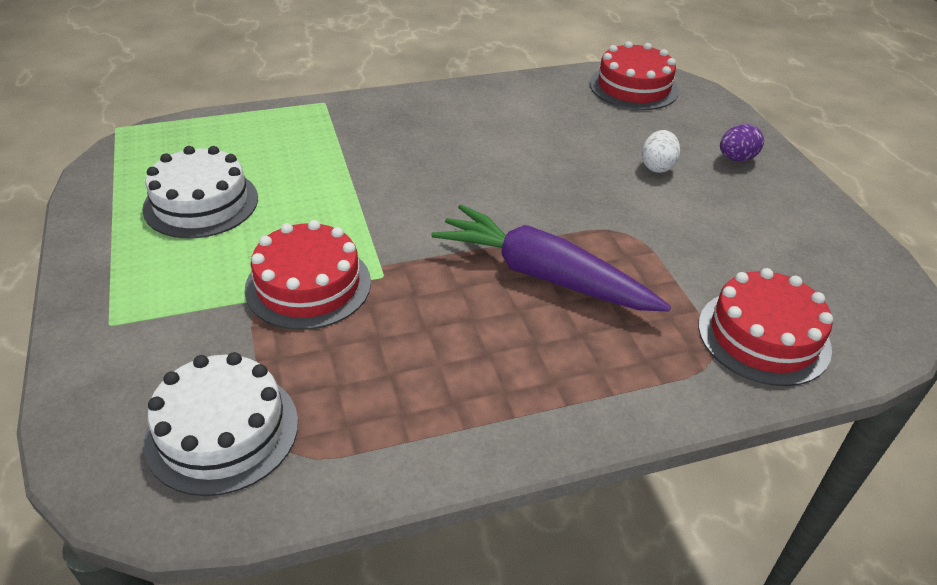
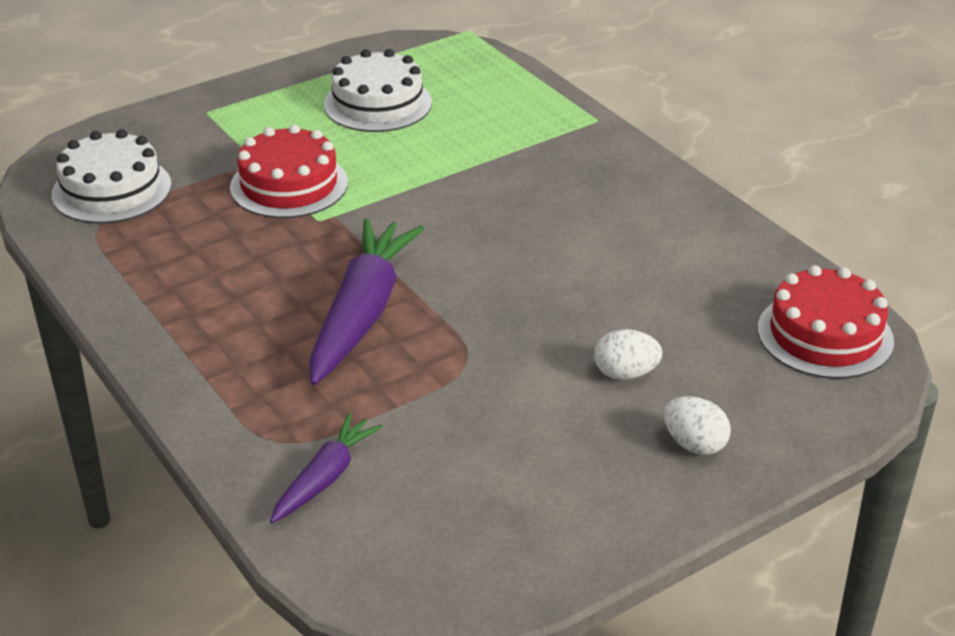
camera: 75 degrees right, 5 degrees down
(736, 158) = (694, 444): purple egg -> white egg
(763, 336) = (325, 477): red cake -> purple carrot

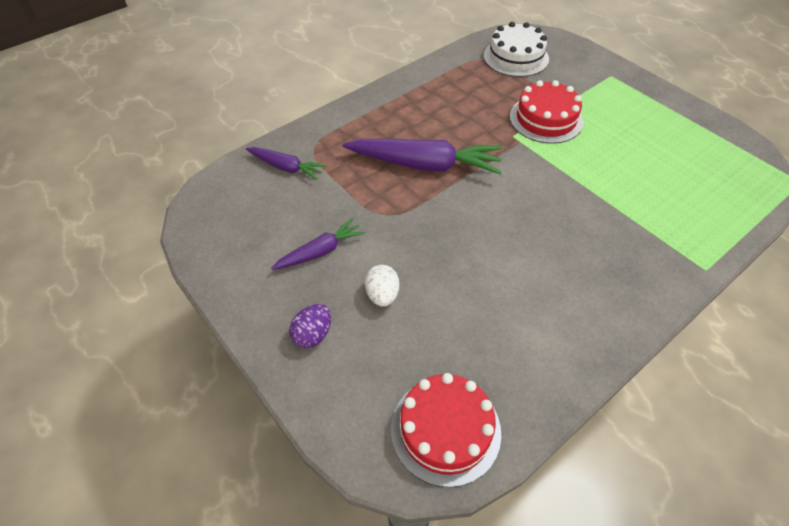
camera: 85 degrees right, 15 degrees up
(377, 103) = (661, 145): white cake -> none
(537, 435) = (320, 251): none -> purple carrot
(694, 444) = (313, 334): white egg -> purple egg

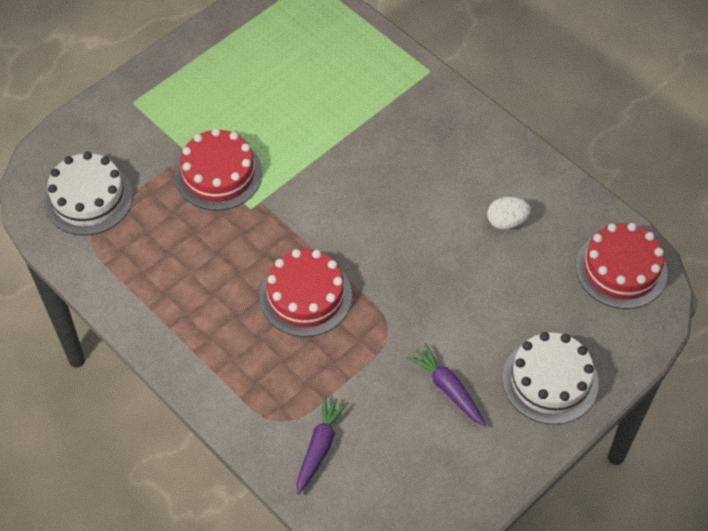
camera: 95 degrees left, 5 degrees up
(313, 334) = (550, 380): purple egg -> white cake
(382, 295) = (495, 325): white egg -> white egg (506, 221)
(425, 165) = (306, 296): purple carrot -> red cake

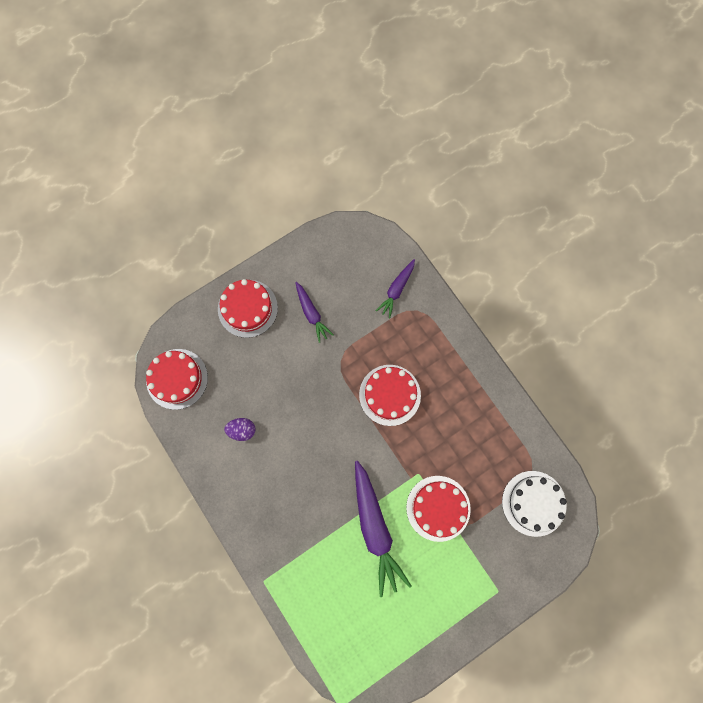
camera: 170 degrees left, 20 degrees up
(299, 141) = (375, 528): none -> purple carrot
(506, 221) = (242, 430): white egg -> purple egg
(550, 380) = (247, 308): white cake -> red cake

